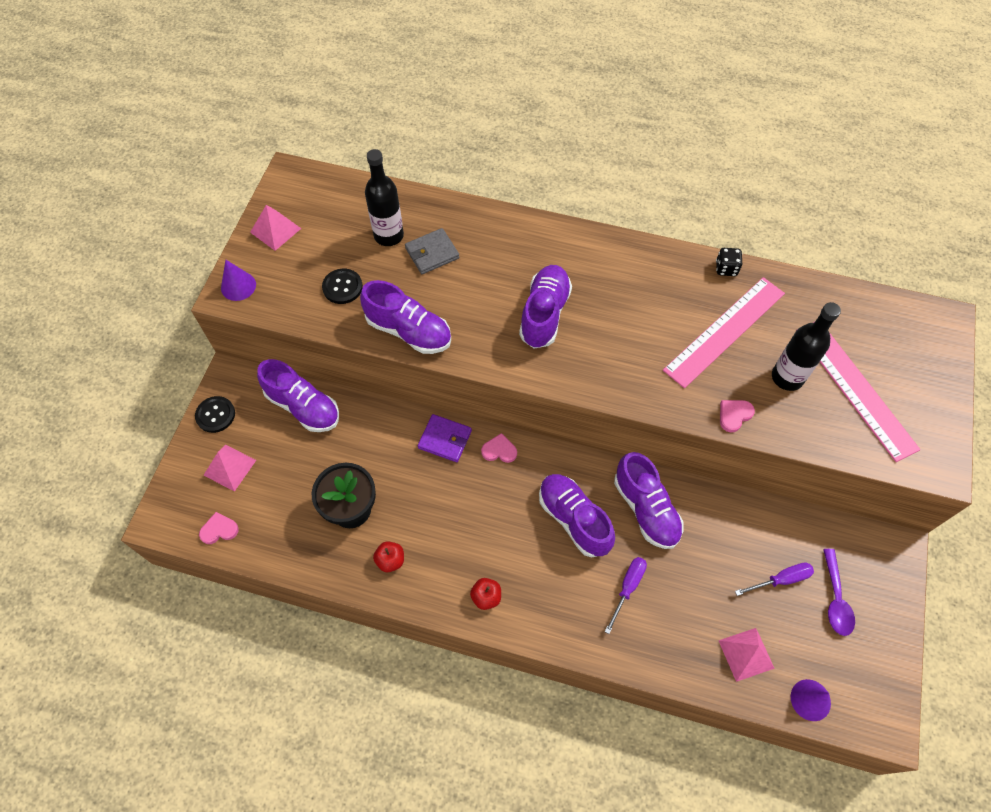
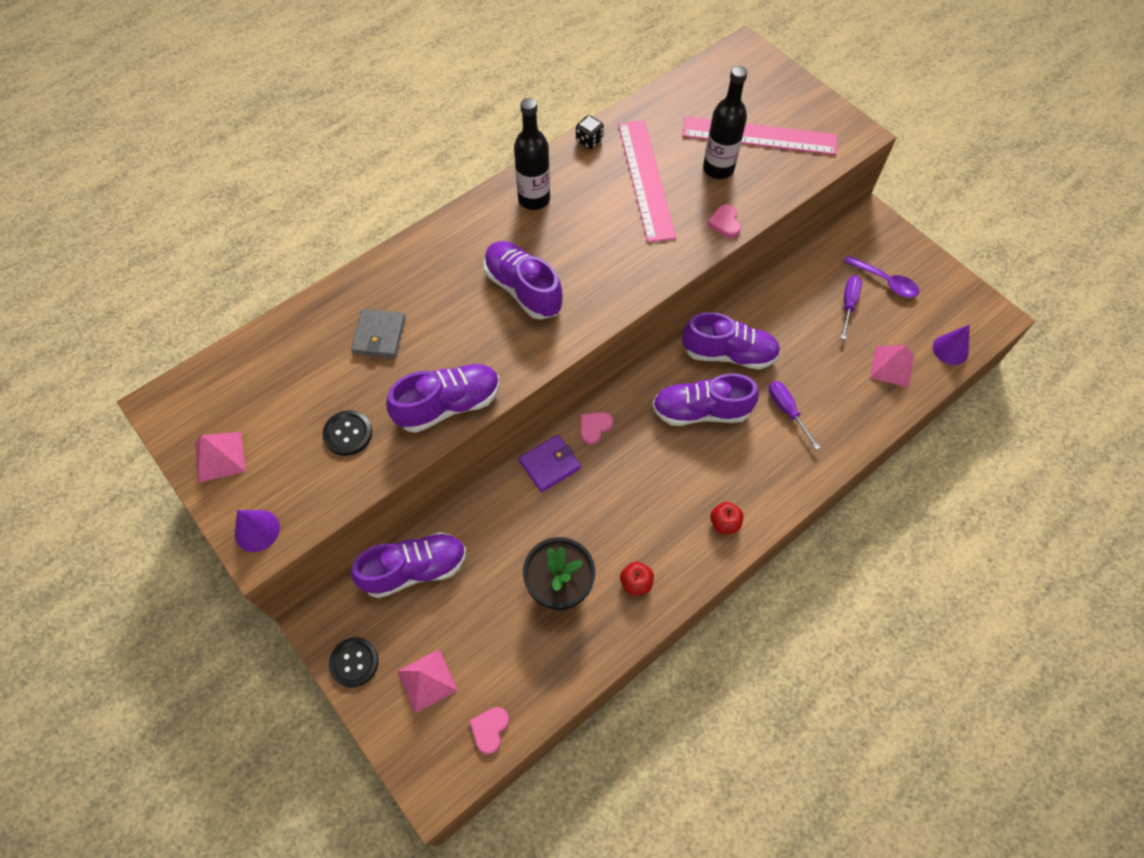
camera: 55 degrees left, 0 degrees up
(389, 235) = (325, 359): black bottle -> black bottle (534, 199)

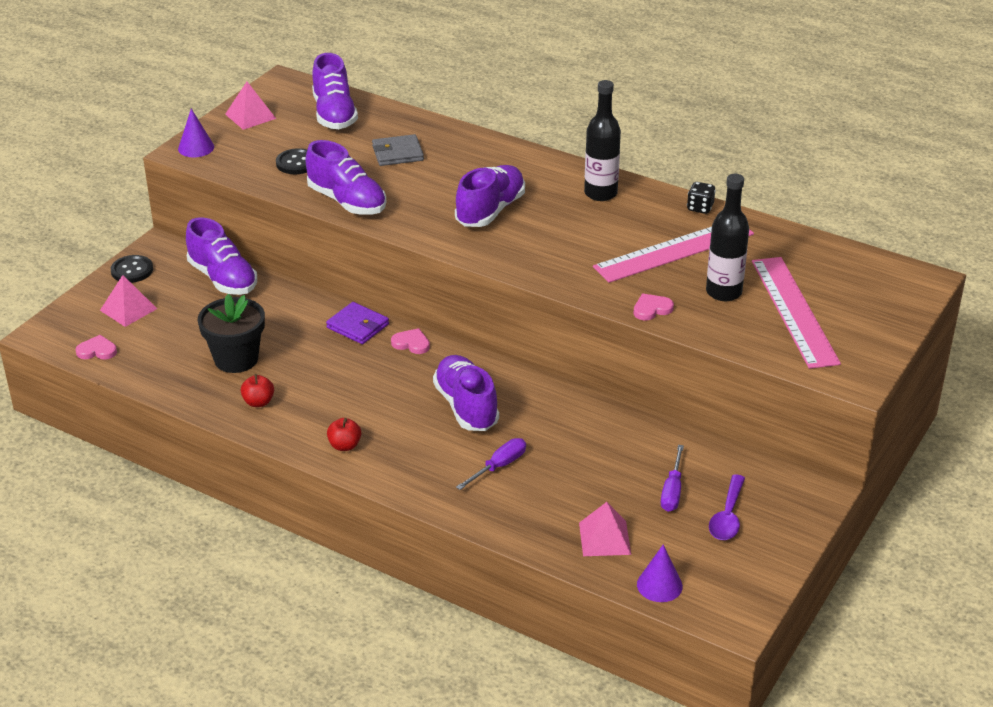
camera: 70 degrees right, 25 degrees down
(728, 354) = (548, 413): purple shoe -> purple shoe (334, 114)
(848, 304) = (672, 491): purple screwdriver -> purple screwdriver turned 105 degrees clockwise

